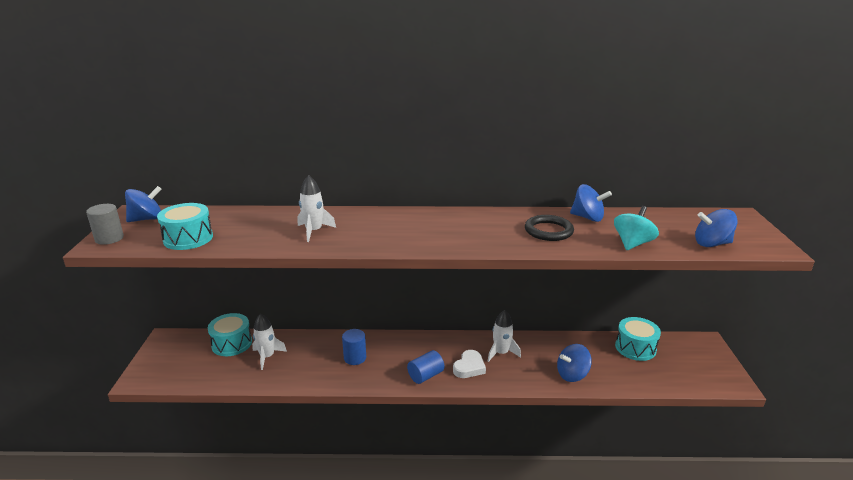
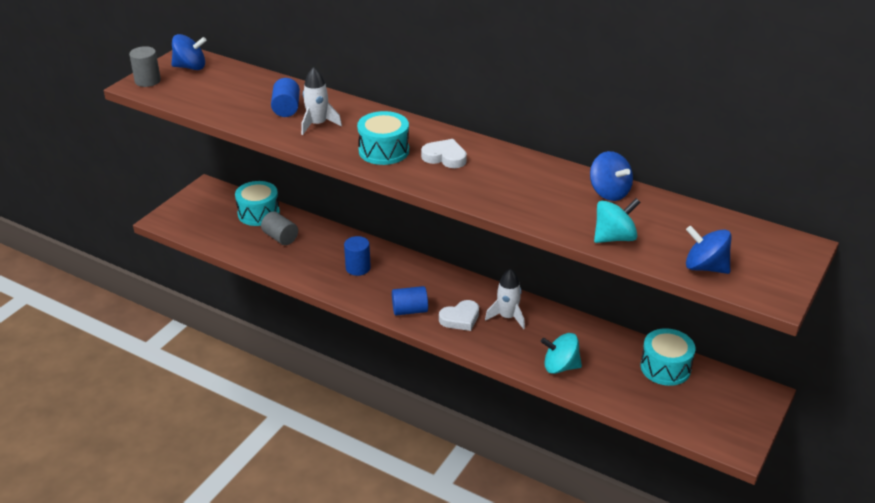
camera: 30 degrees right, 10 degrees up
(188, 238) = (207, 100): turquoise drum -> turquoise drum (384, 151)
(267, 357) = (280, 237): white rocket -> grey cylinder
(273, 227) = (286, 109): none -> blue cylinder
(446, 227) = (445, 157): none -> white heart
(548, 231) = (544, 195): black ring -> none
(572, 375) = (560, 366): blue spinning top -> turquoise spinning top

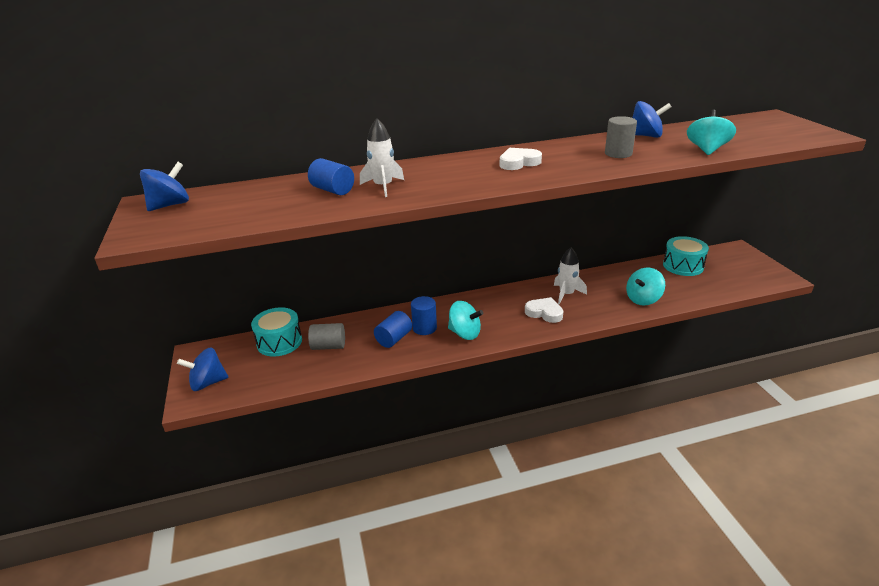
camera: 45 degrees left, 5 degrees down
(147, 81) = (140, 230): grey cylinder -> grey cylinder (618, 153)
(376, 292) = (465, 333): none -> turquoise spinning top
(384, 151) = (471, 177): turquoise drum -> none
(410, 310) = (507, 329): blue cylinder -> blue cylinder (394, 339)
(460, 318) = (544, 313): white heart -> white heart turned 75 degrees counterclockwise
(705, 267) = (773, 140): blue spinning top -> blue spinning top (208, 383)

